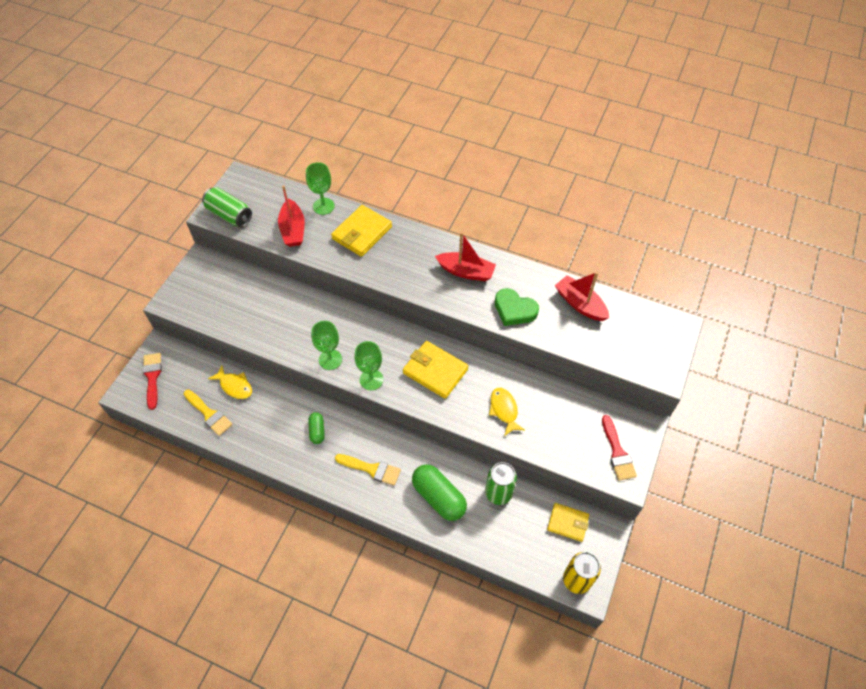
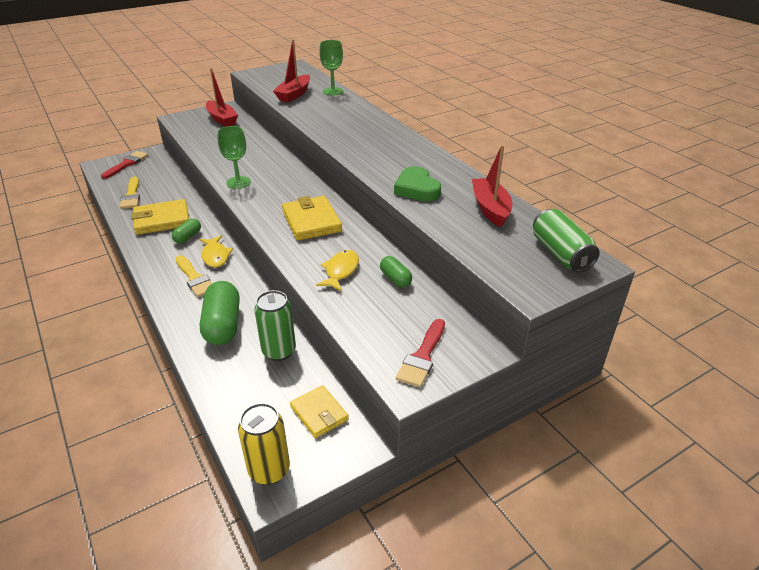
camera: 35 degrees right, 20 degrees down
(229, 215) = (261, 77): green can -> green can (560, 254)
(234, 386) = (169, 189): yellow fish -> yellow fish (215, 256)
(362, 233) = (343, 110): yellow wallet -> yellow wallet (162, 220)
(371, 379) = (253, 205): green goblet -> none
(466, 272) = (401, 154): red boat -> red boat (222, 119)
(545, 394) = (395, 279): none -> green capsule

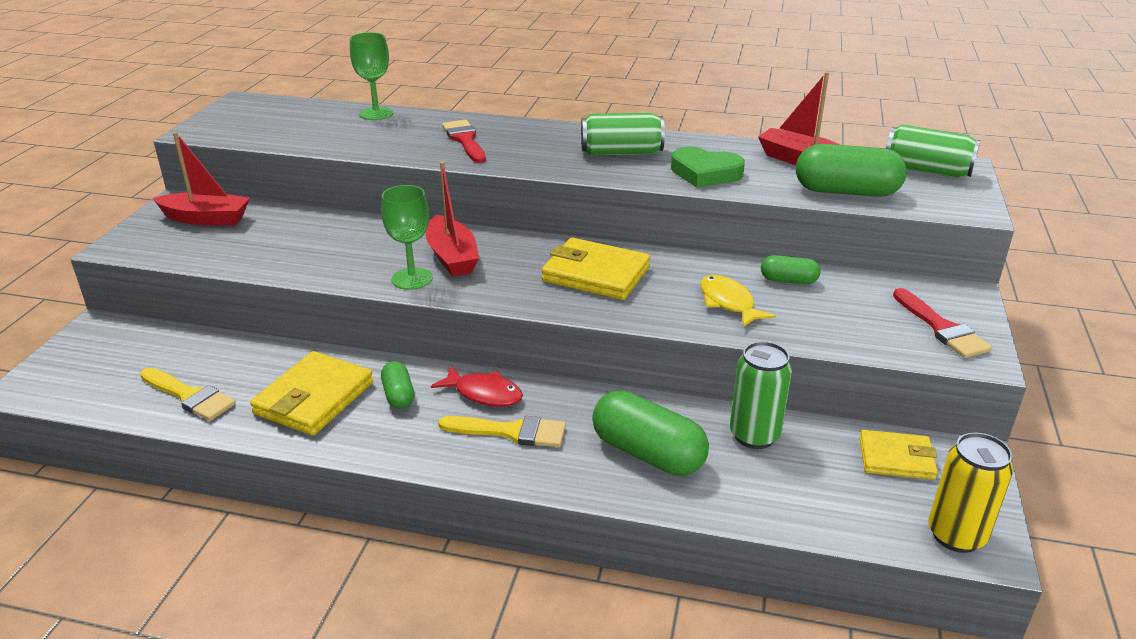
camera: 45 degrees left, 5 degrees down
(126, 164) = (80, 363): red brush -> red brush (465, 140)
(215, 256) = (484, 394): yellow fish -> red fish
(294, 94) = (331, 134): red boat -> red boat (452, 257)
(399, 158) = (621, 153): none -> green can
(473, 239) = (846, 192): none -> green capsule

